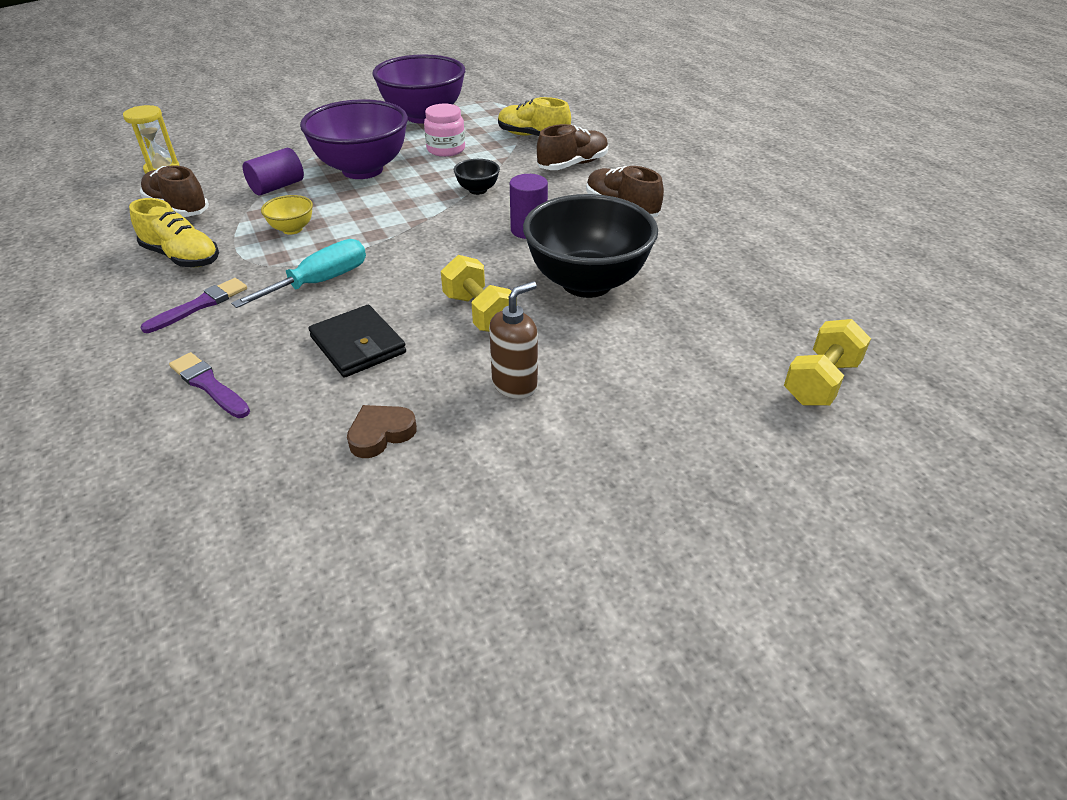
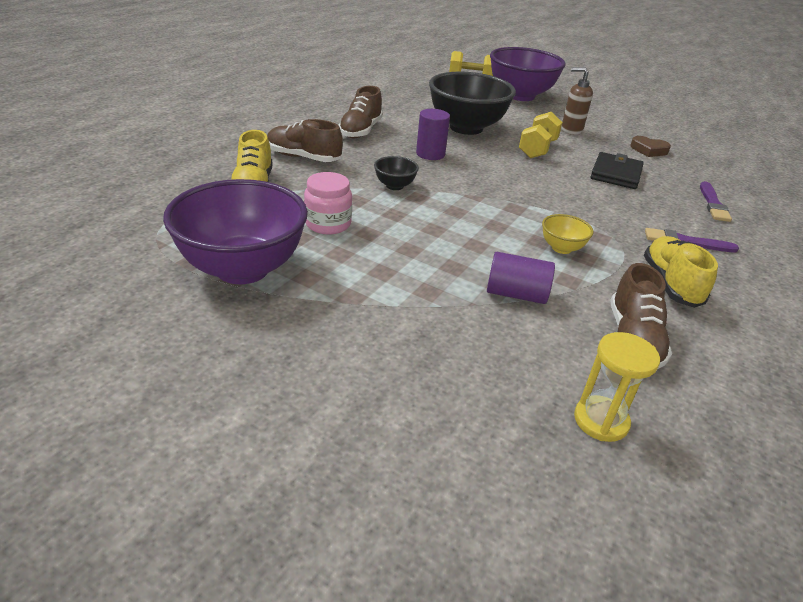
camera: 125 degrees left, 5 degrees down
(320, 282) = (593, 207): turquoise screwdriver -> none
(362, 170) = (423, 256): purple bowl -> purple bowl (520, 96)

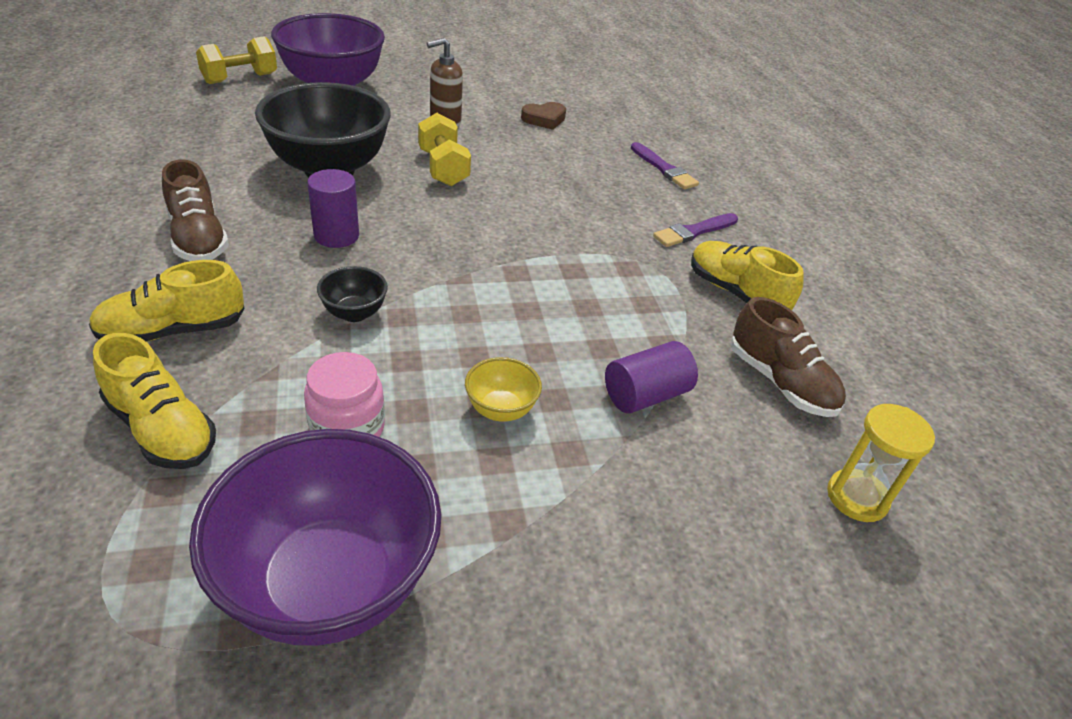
camera: 45 degrees left, 5 degrees up
(303, 157) = (173, 331): brown shoe -> yellow shoe
(561, 248) = (615, 304): yellow bowl -> yellow bowl (501, 410)
(616, 174) = (552, 169): black wallet -> none

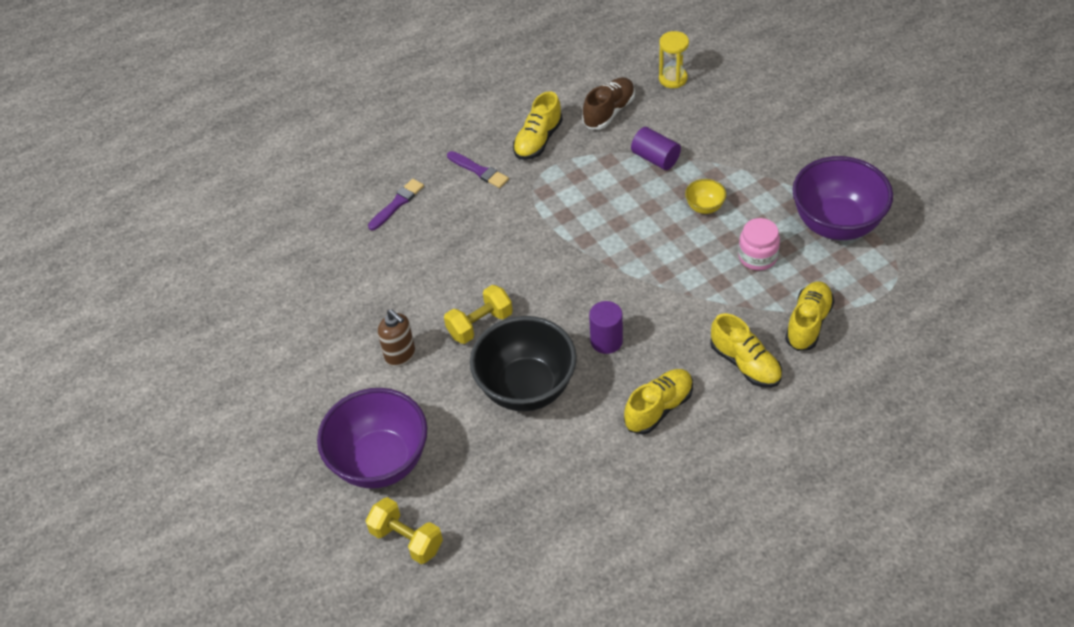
camera: 100 degrees left, 10 degrees up
(198, 238) = (658, 408): brown shoe -> yellow shoe
(354, 313) = (675, 295): black bowl -> none
(544, 119) = (354, 295): brown heart -> none

